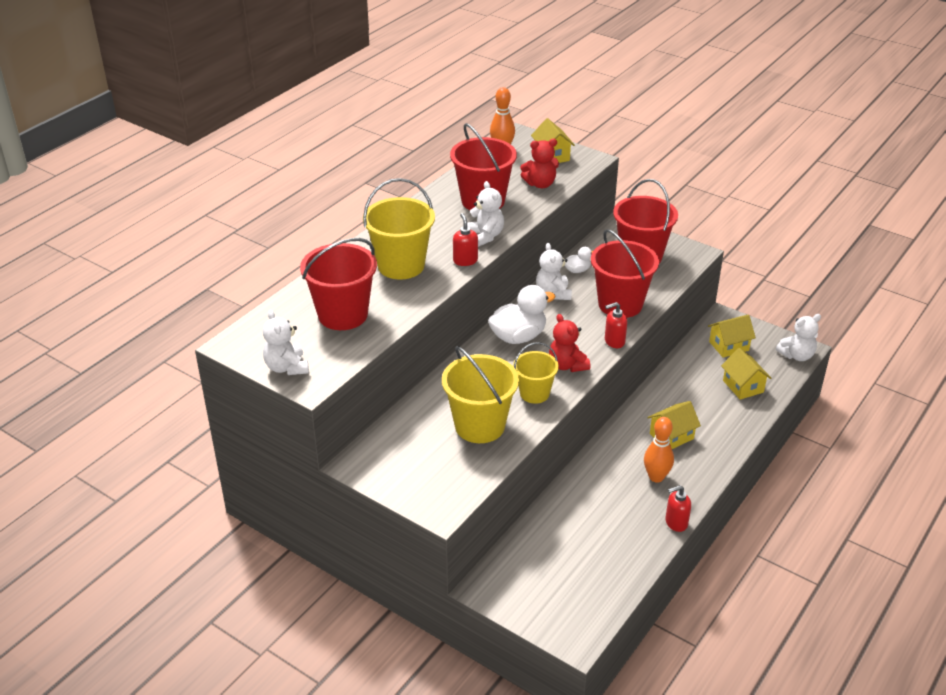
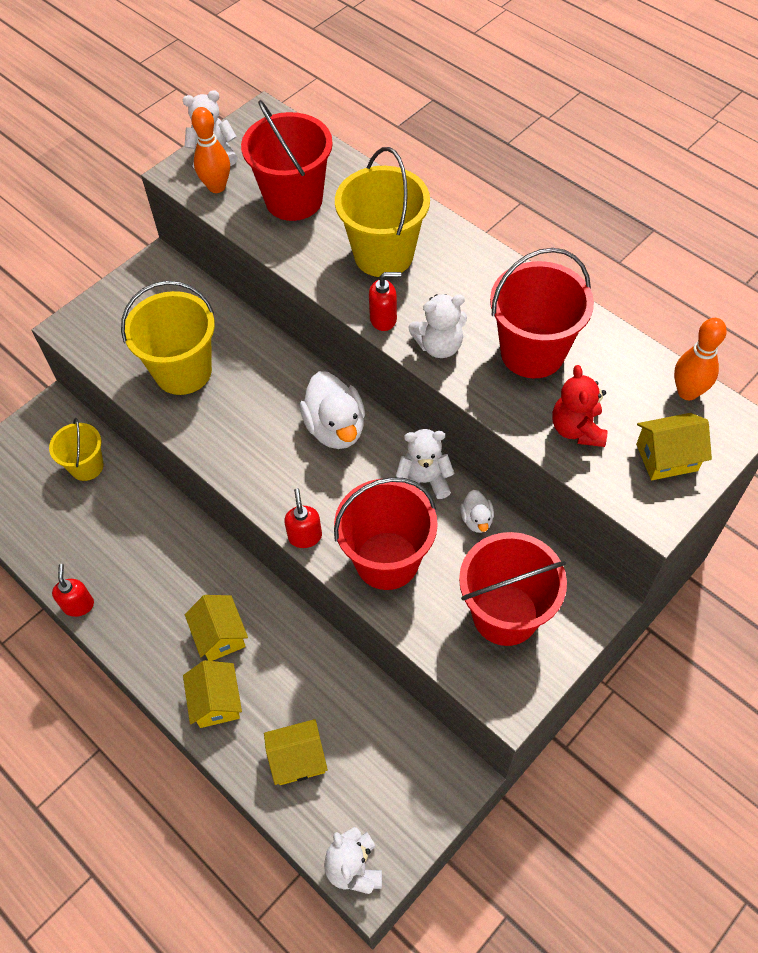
camera: 100 degrees right, 20 degrees up
(534, 393) = (224, 431): yellow bucket -> yellow bucket (86, 466)
(567, 365) = (268, 473): red teddy bear -> none
(656, 477) = (155, 600): orange bowling pin -> orange bowling pin (216, 187)
(729, 346) = (391, 766): yellow house -> yellow house (216, 702)

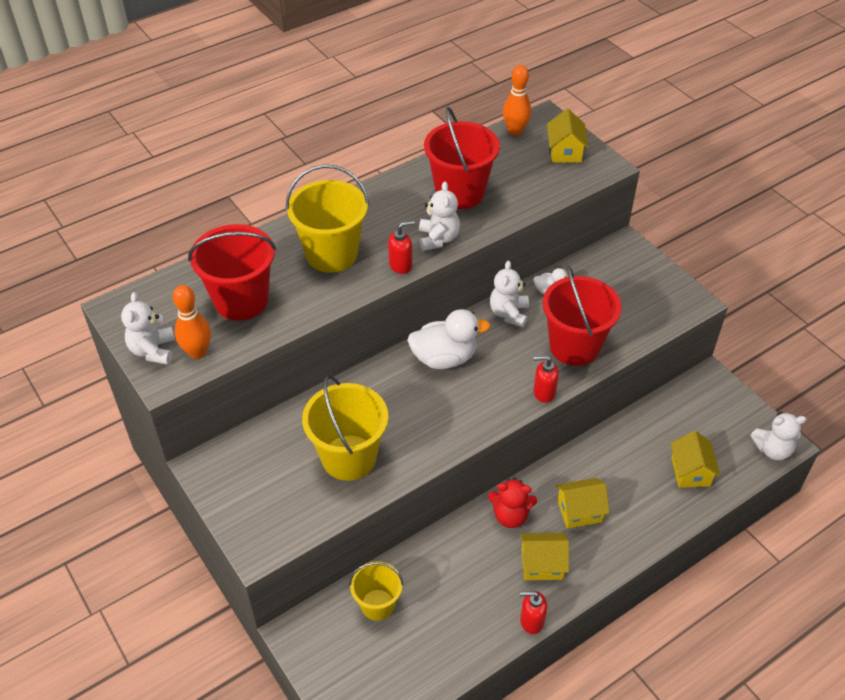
camera: 80 degrees left, 10 degrees down
(216, 702) = (638, 520): yellow house -> yellow house (542, 564)
(383, 319) = (400, 265): red soap dispenser -> red soap dispenser turned 60 degrees clockwise
(505, 614) = (628, 291): red bucket -> none
(577, 429) = (533, 185): red teddy bear -> red teddy bear (510, 516)

